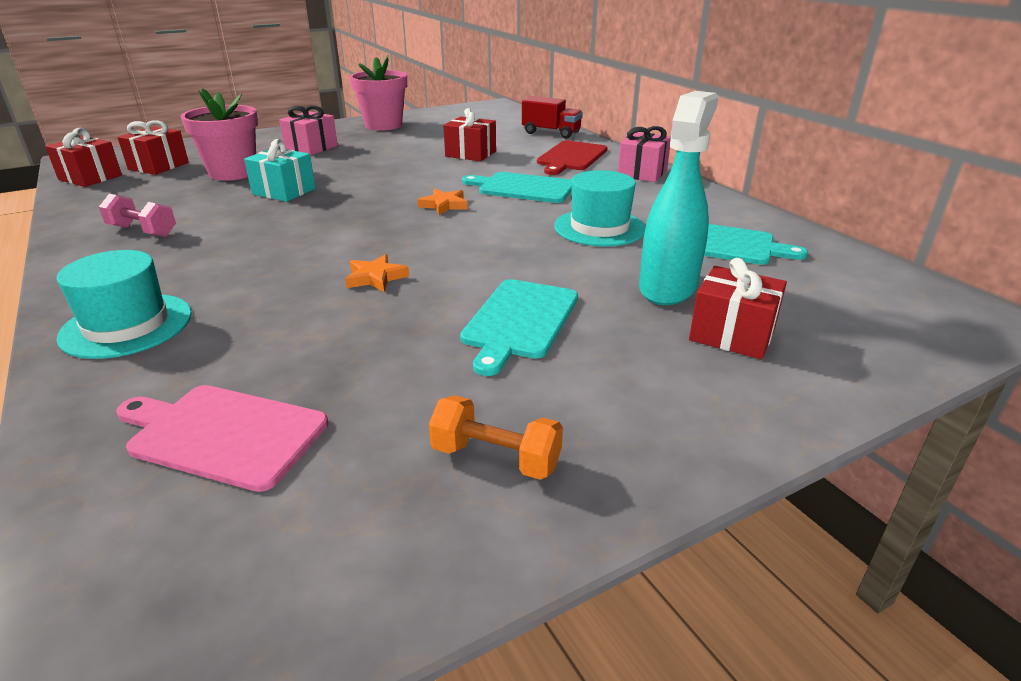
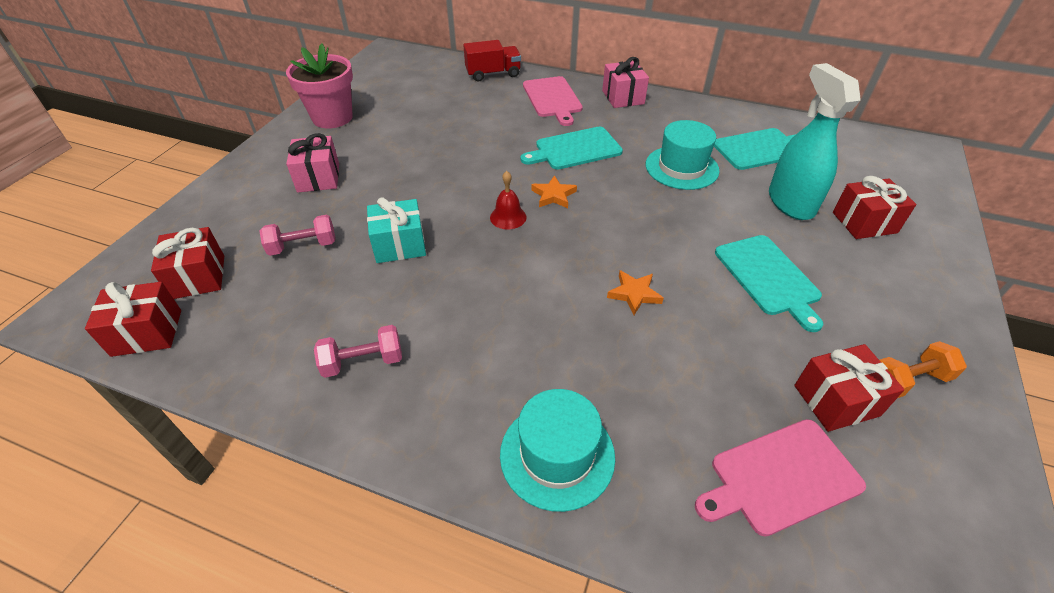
camera: 40 degrees left, 15 degrees up
(233, 173) = (303, 246): pink flower pot -> pink dumbbell
(383, 204) = (508, 217): none -> red bell
(470, 154) = (474, 126): red gift -> red gift (836, 400)
(571, 157) = (552, 99): red cutting board -> pink cutting board

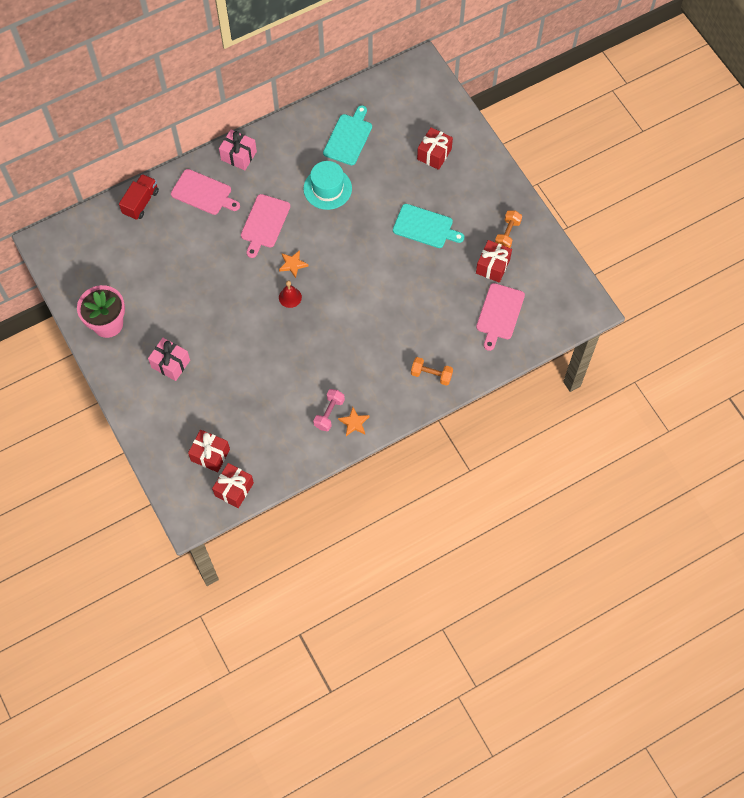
camera: 50 degrees left, 20 degrees up
(303, 246) = (228, 400): pink dumbbell -> none
(399, 245) = (266, 357): turquoise gift -> none
(557, 455) = (431, 375): turquoise hat -> orange dumbbell
(575, 149) = (264, 223): turquoise cutting board -> pink cutting board
(634, 294) = (386, 286): orange star -> orange star (354, 423)
(790, 203) = (395, 169): turquoise spray bottle -> none

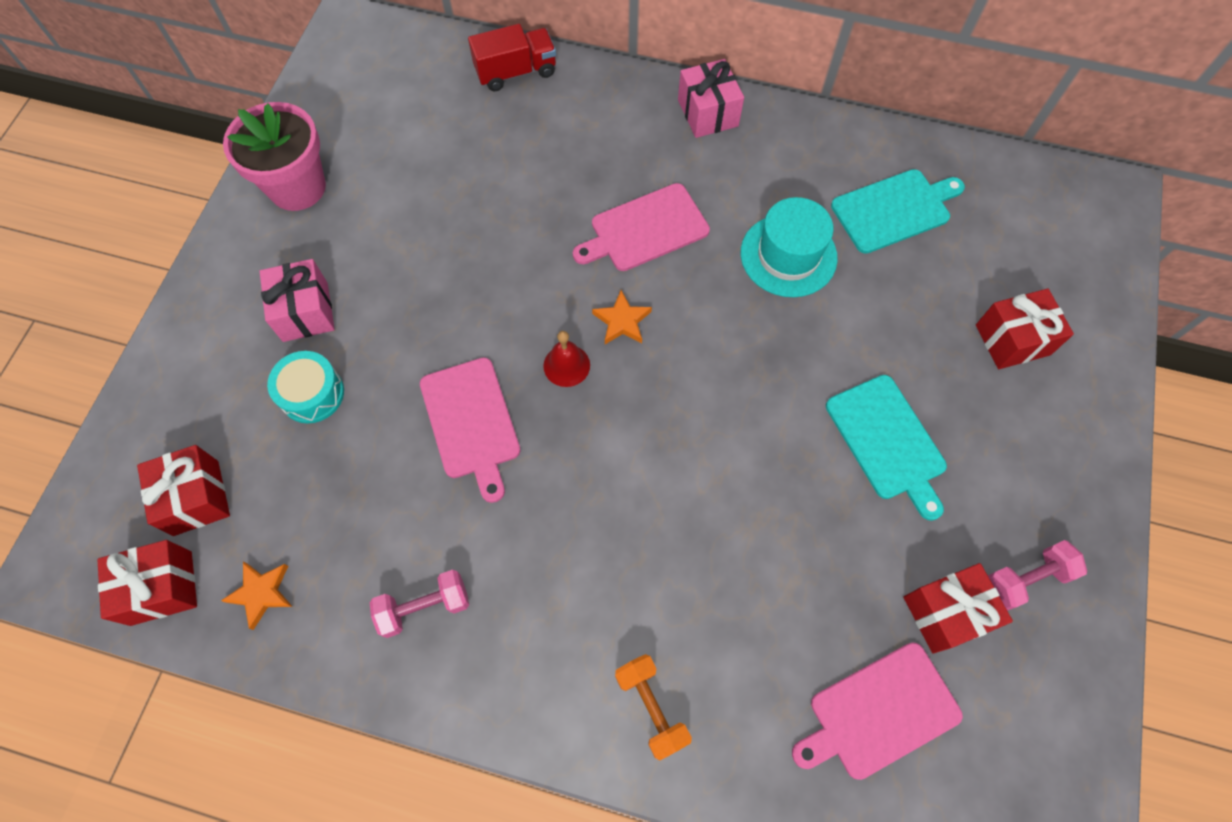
camera: 45 degrees right, 0 degrees up
(203, 193) = (607, 123): pink cutting board -> pink cutting board (471, 422)
(209, 387) = (312, 393): none -> turquoise drum
(354, 423) = (443, 664): orange star -> orange star (261, 593)
(507, 234) = (1026, 579): orange dumbbell -> pink dumbbell

